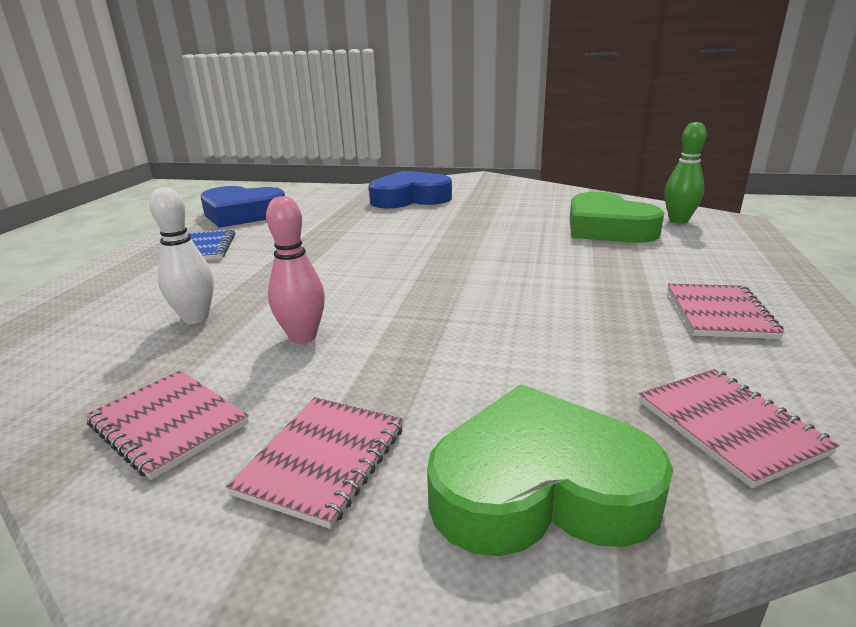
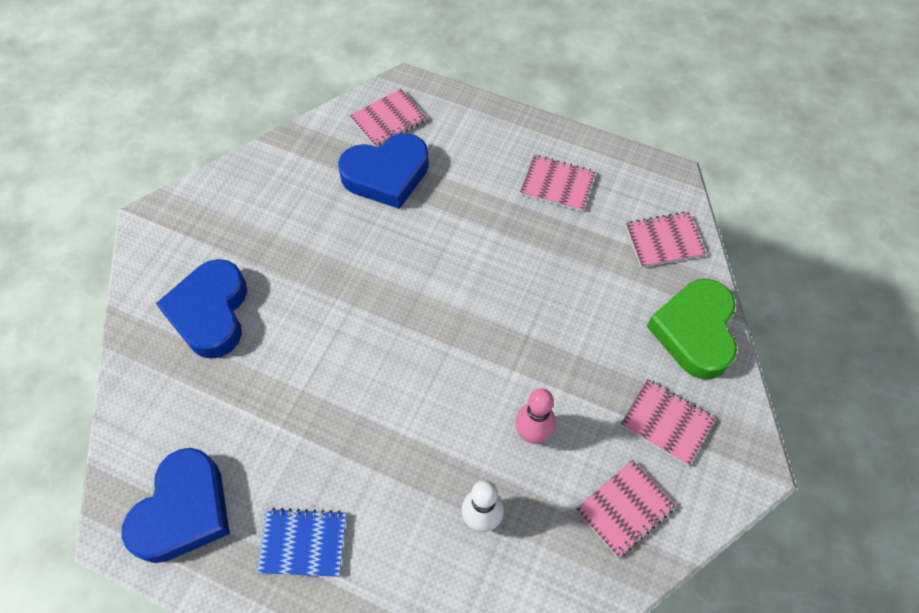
camera: 80 degrees left, 35 degrees up
(607, 228) = (386, 175): green heart -> blue heart
(678, 220) = (388, 120): green bowling pin -> pink notebook

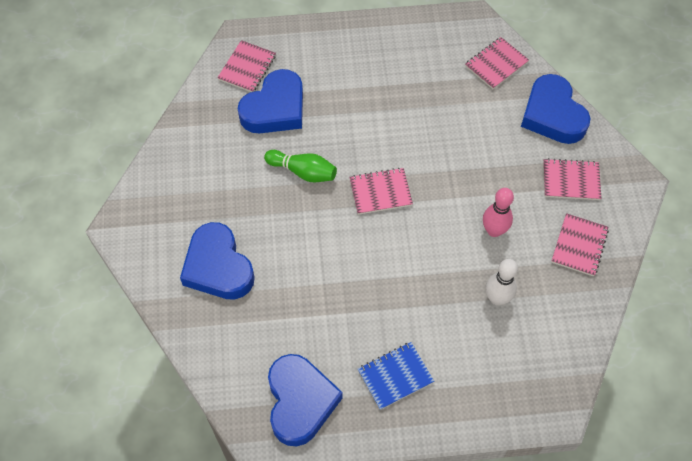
camera: 30 degrees left, 0 degrees up
(367, 256) = (303, 172): none -> green bowling pin
(557, 184) = (400, 59): pink notebook -> pink notebook (380, 192)
(694, 332) = (552, 115): green heart -> blue heart

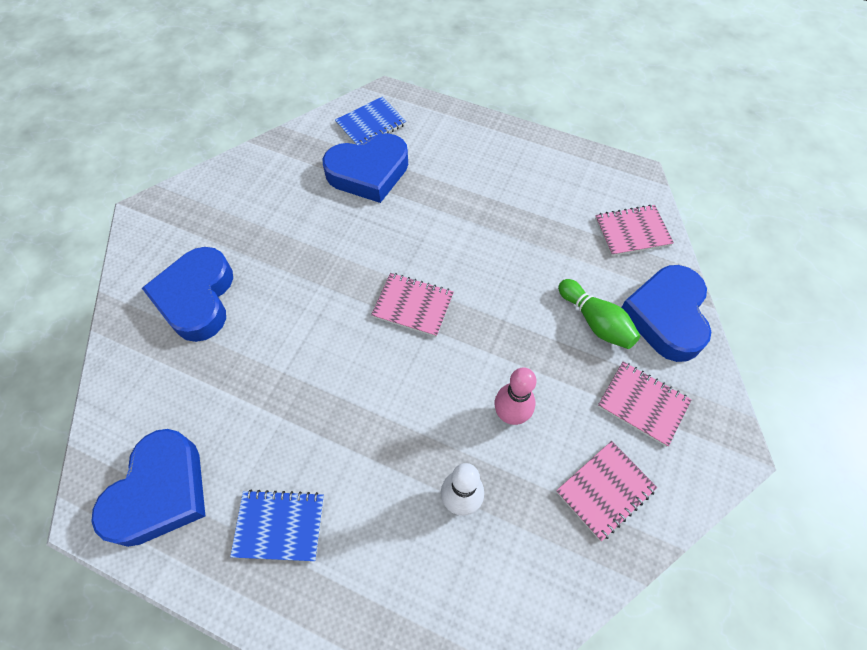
camera: 30 degrees right, 0 degrees up
(247, 68) = (371, 124): pink notebook -> blue notebook
(303, 172) = (349, 245): green bowling pin -> green bowling pin (595, 321)

